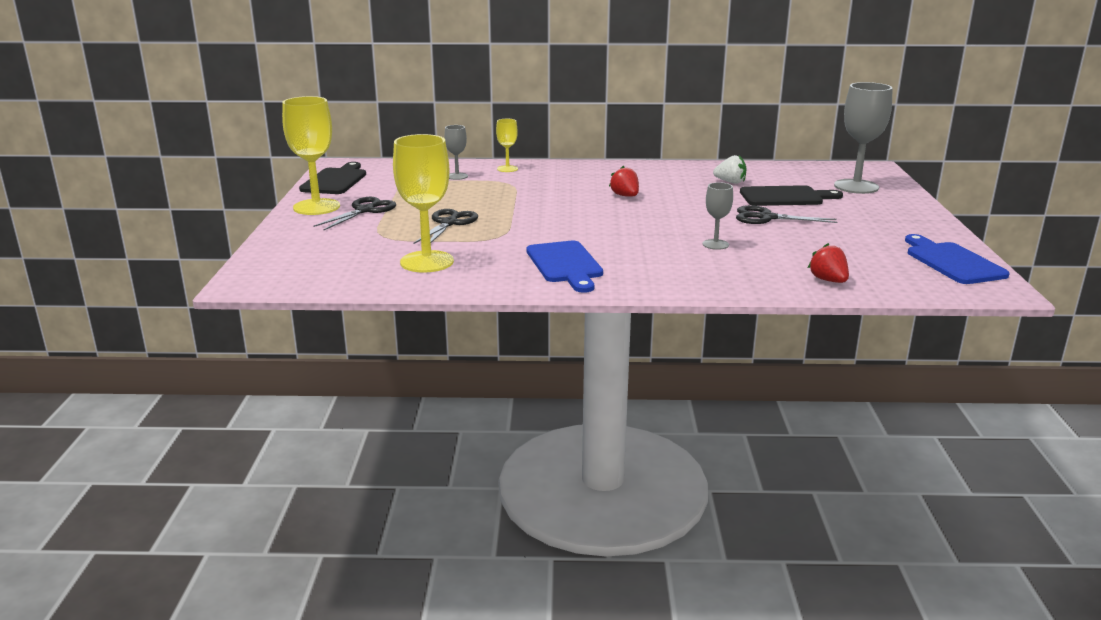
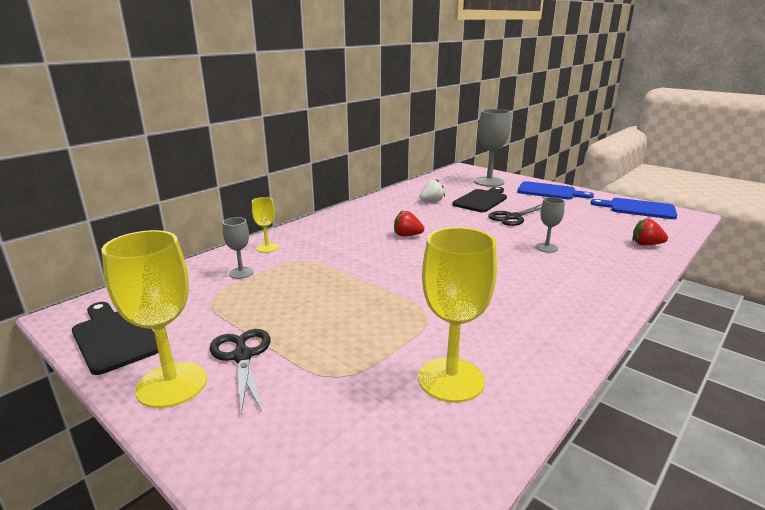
camera: 50 degrees left, 0 degrees up
(449, 223) = (358, 324): black scissors -> none
(565, 264) = (533, 313): blue cutting board -> blue cutting board (549, 191)

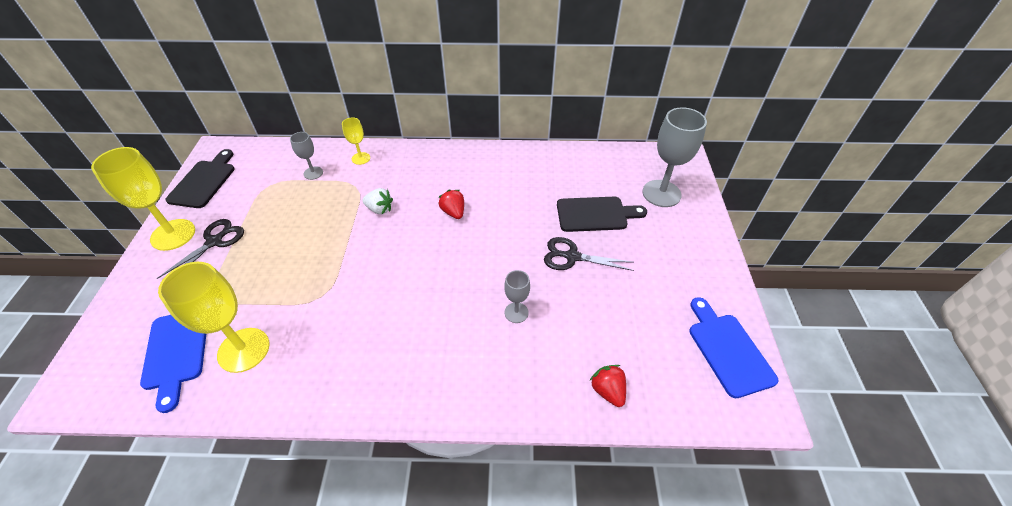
camera: 50 degrees right, 25 degrees up
(431, 201) = (551, 184): white strawberry -> white strawberry (379, 209)
(549, 191) = (691, 251): blue cutting board -> blue cutting board (176, 352)

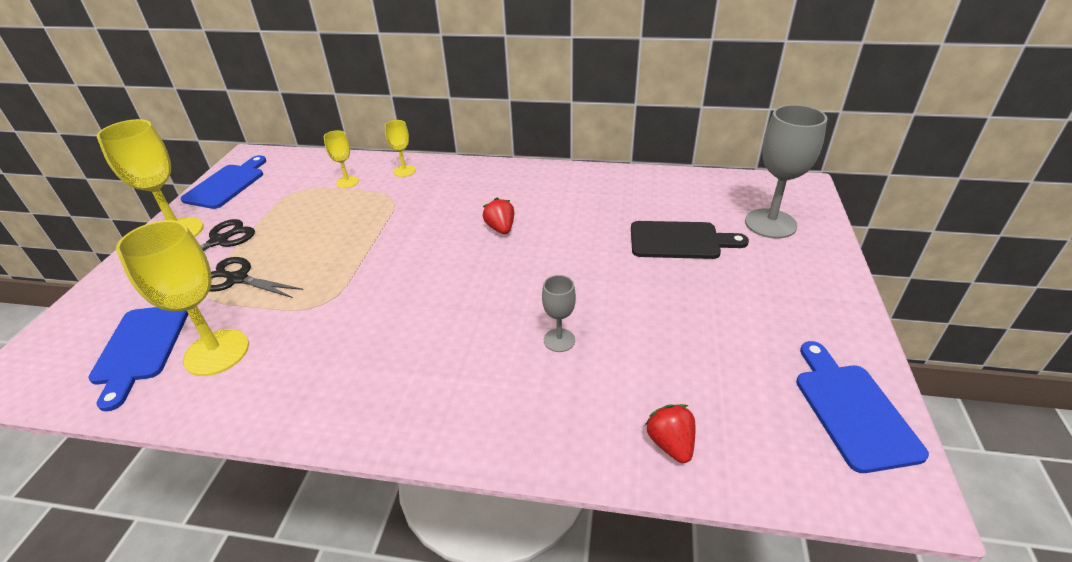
camera: 10 degrees right, 10 degrees down
(204, 181) = (227, 184): black cutting board -> blue cutting board
(313, 173) = (347, 182): grey goblet -> yellow goblet
(379, 209) = (413, 221): white strawberry -> none
(572, 256) = (642, 284): black scissors -> black scissors (237, 279)

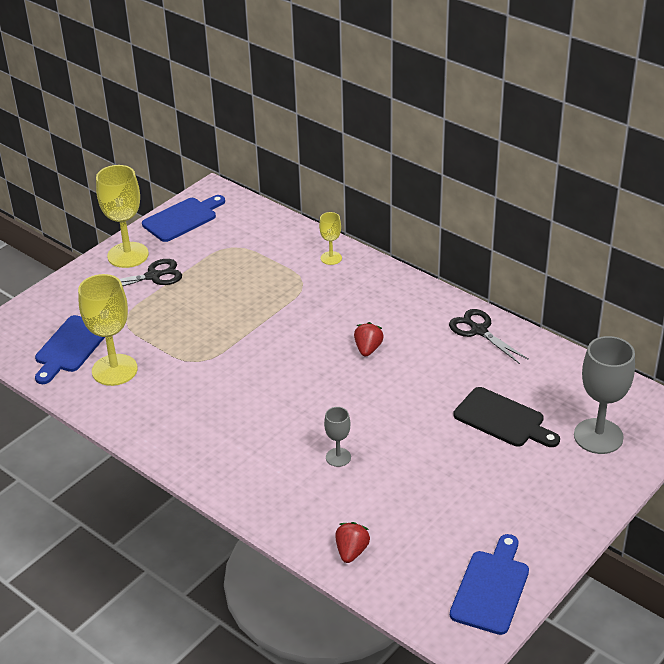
camera: 30 degrees right, 0 degrees up
(237, 279) = (151, 316): black scissors -> black scissors (479, 330)
(347, 182) = (277, 253): yellow goblet -> none

